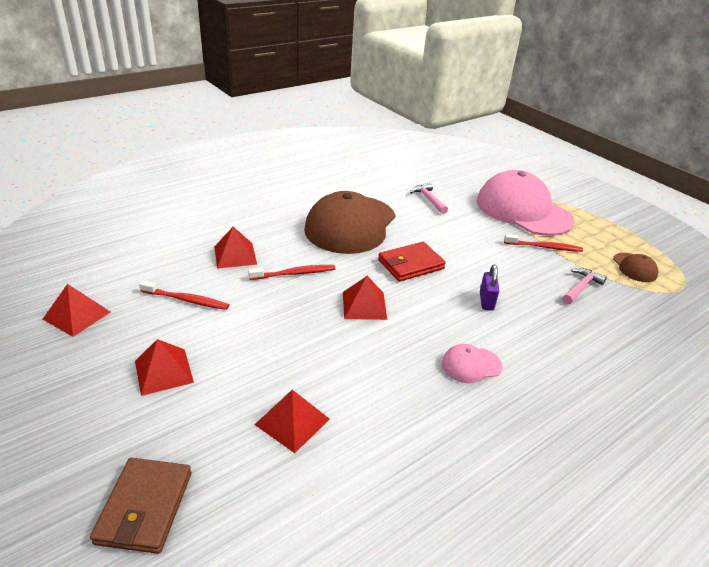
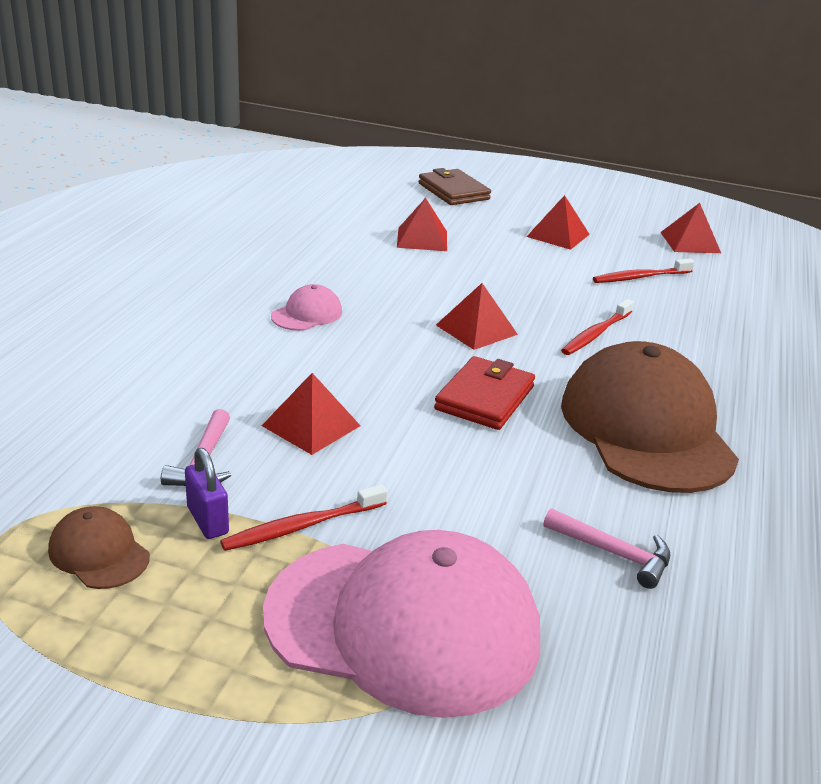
camera: 145 degrees right, 5 degrees down
(235, 255) = (688, 329): red pyramid -> red pyramid (311, 425)
(486, 301) = (338, 385): purple padlock -> purple padlock (208, 520)

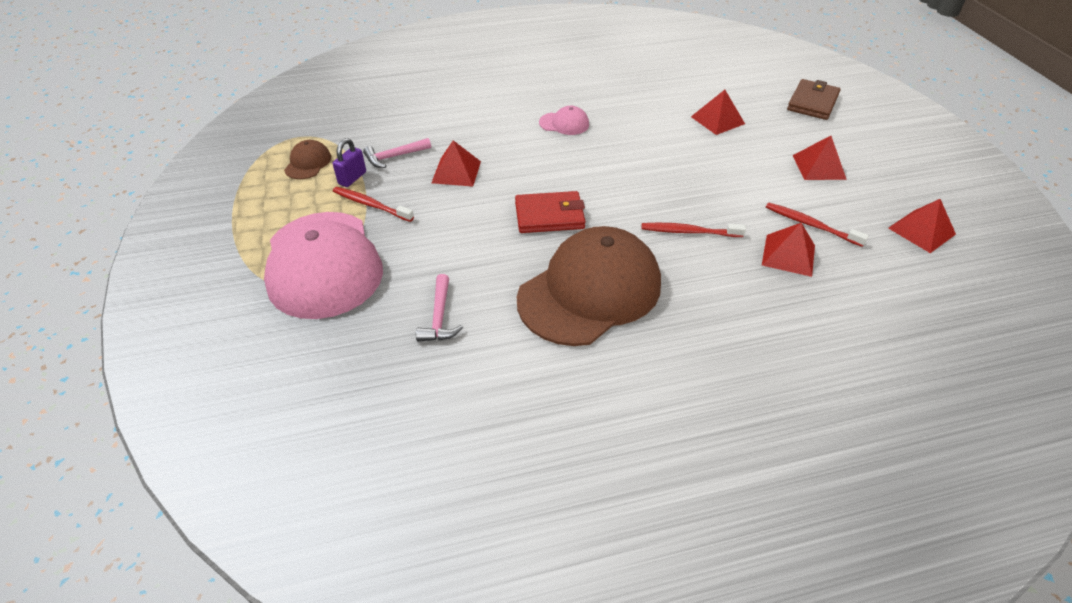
camera: 60 degrees right, 15 degrees up
(476, 329) = (627, 183): red pyramid -> red pyramid (788, 255)

